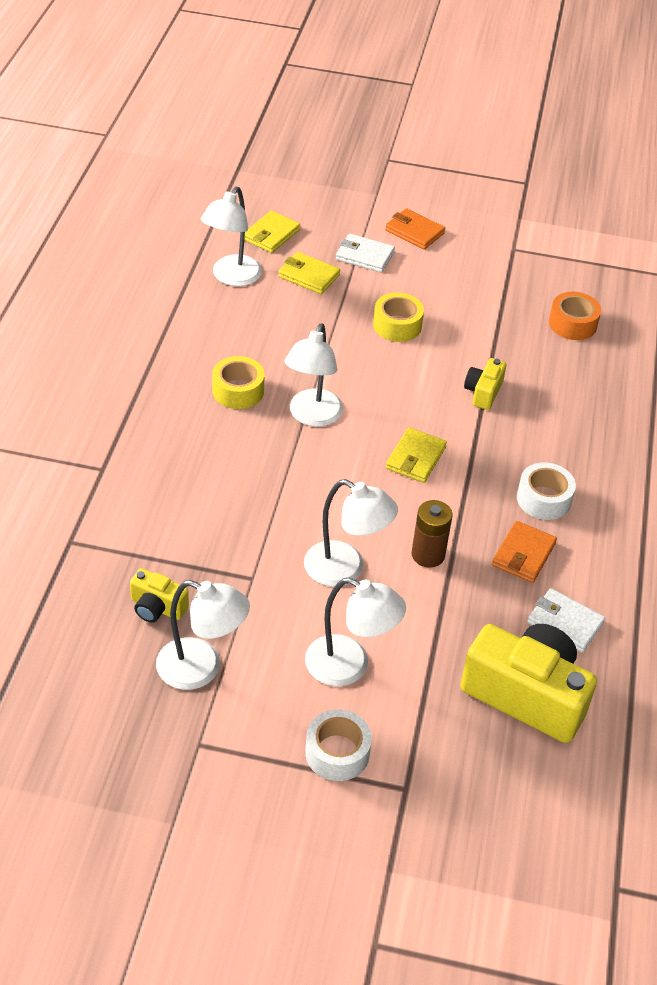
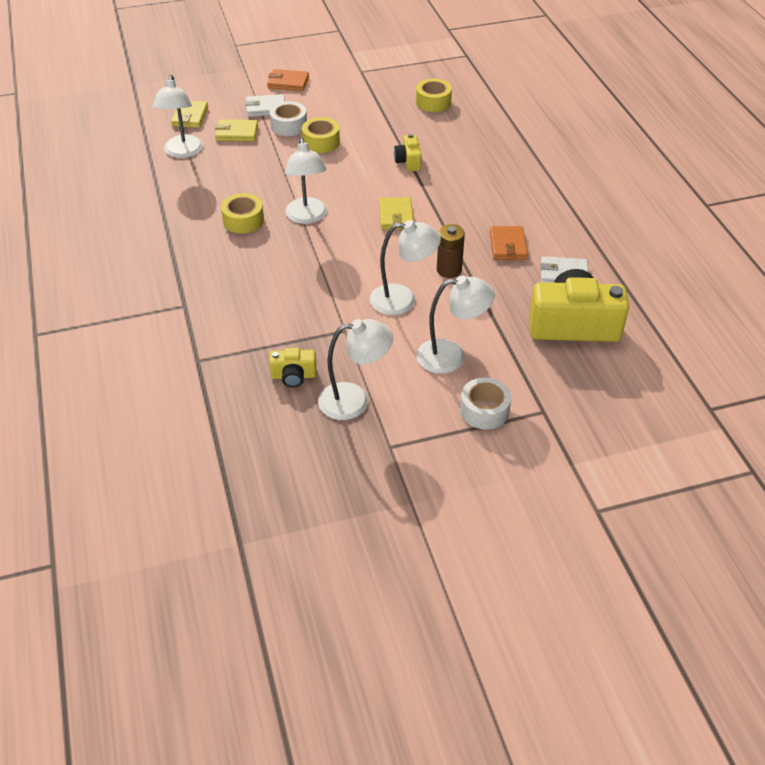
camera: 25 degrees left, 0 degrees up
(544, 499) = (495, 209): white tape -> white tape (289, 126)
(572, 324) = (433, 102): orange tape -> yellow tape

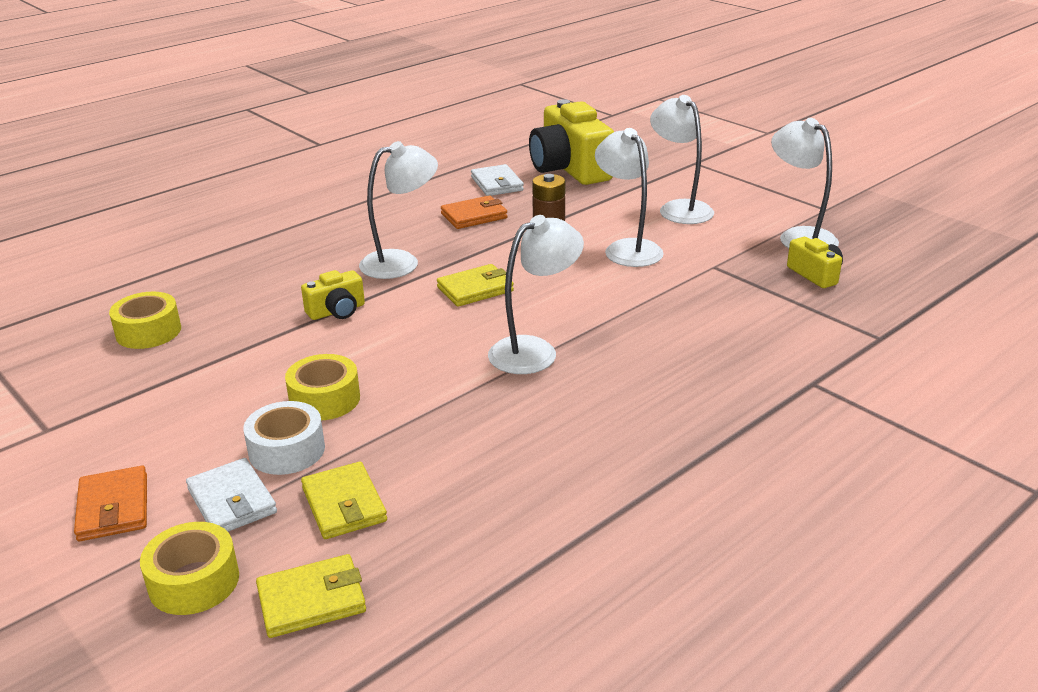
camera: 115 degrees left, 15 degrees down
(182, 152) = (453, 550): white lamp -> white lamp (401, 262)
(243, 220) = (592, 401): yellow tape -> yellow tape (194, 581)
(484, 410) = (727, 183): white tape -> none

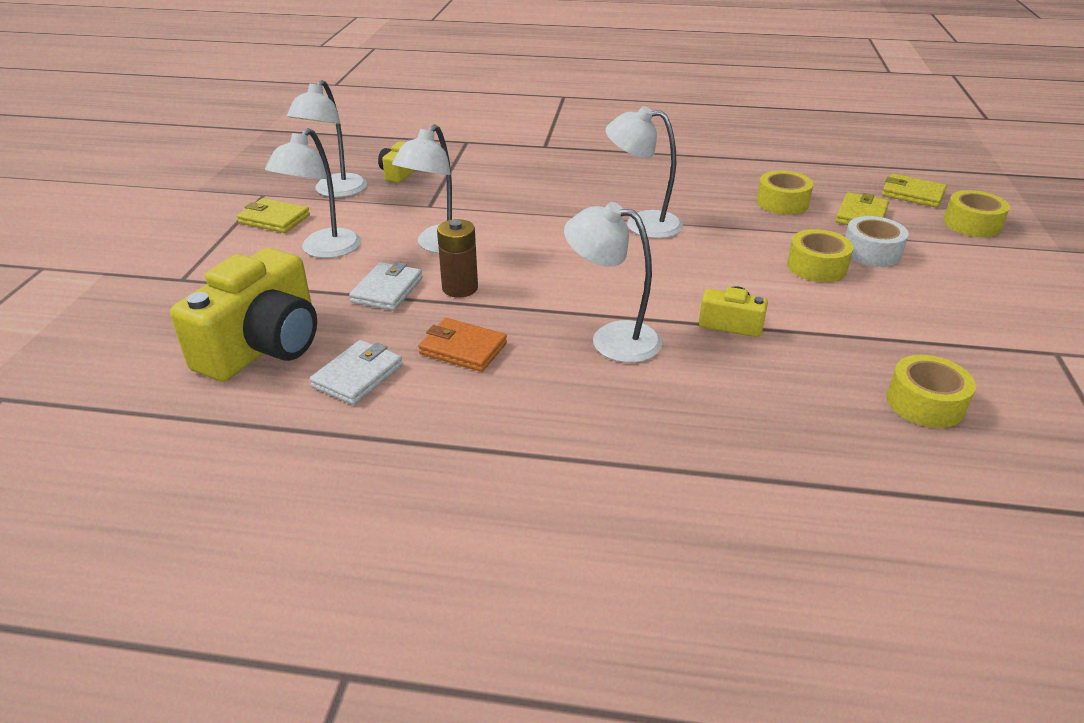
camera: 130 degrees left, 5 degrees up
(113, 508) = (1010, 275): orange wallet -> none
(232, 501) = (927, 245): white wallet -> white wallet (387, 290)
(451, 466) = (782, 203): none -> yellow tape
(475, 289) = (600, 280): yellow wallet -> yellow wallet (274, 219)

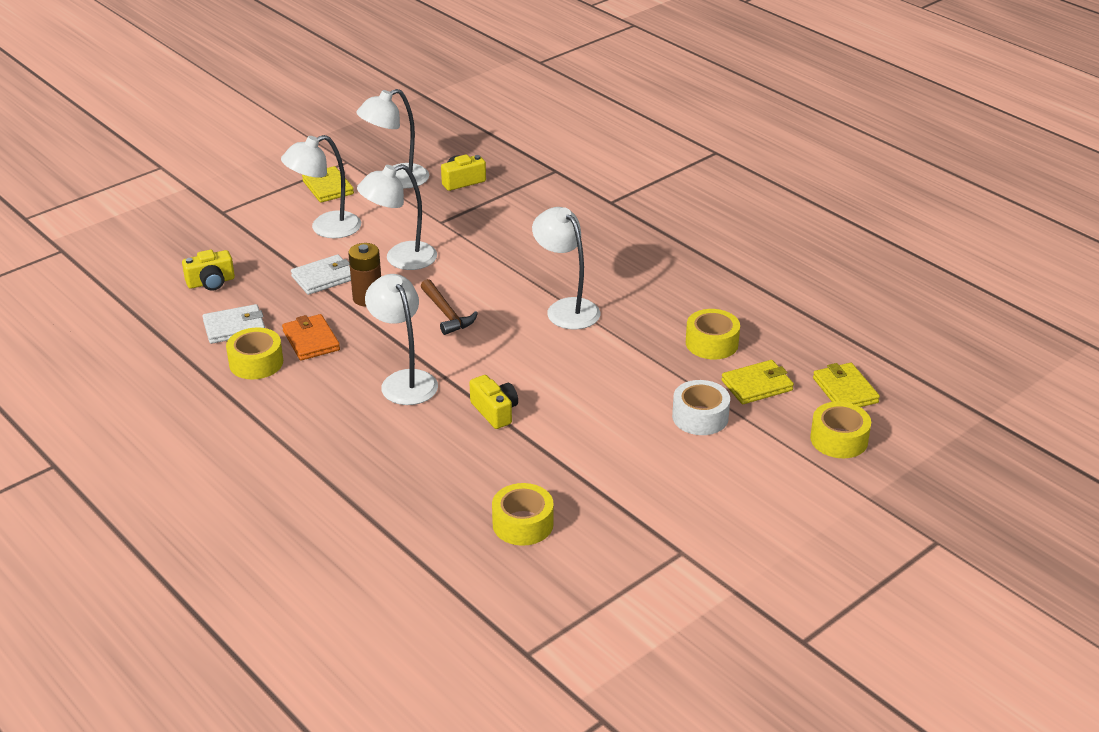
camera: 40 degrees right, 0 degrees up
(263, 346) = (211, 282): yellow camera -> yellow camera, size x0.48
(554, 269) = (447, 314): none -> brown hammer
(816, 266) = (634, 405): yellow tape -> yellow tape (256, 363)

